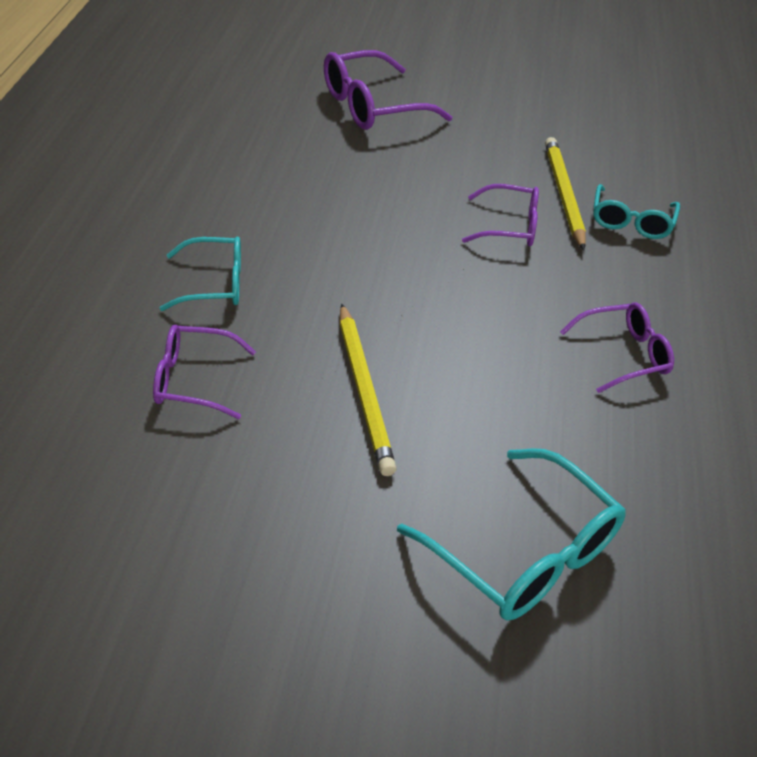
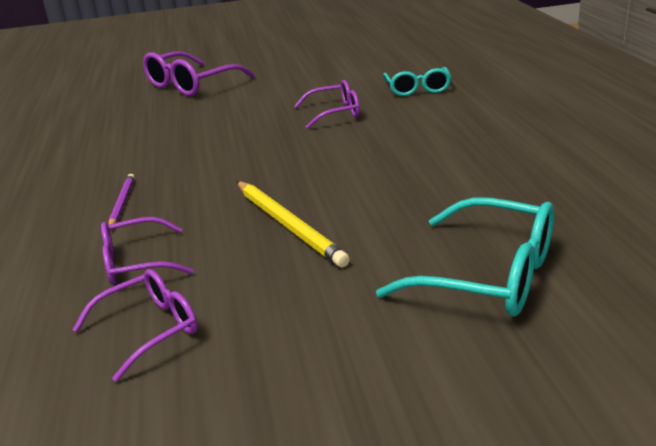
camera: 15 degrees left, 15 degrees down
(214, 284) = (122, 203): turquoise glasses -> purple pencil
(563, 194) = (360, 89): yellow pencil -> none
(624, 355) = (468, 149): purple glasses -> purple glasses (150, 329)

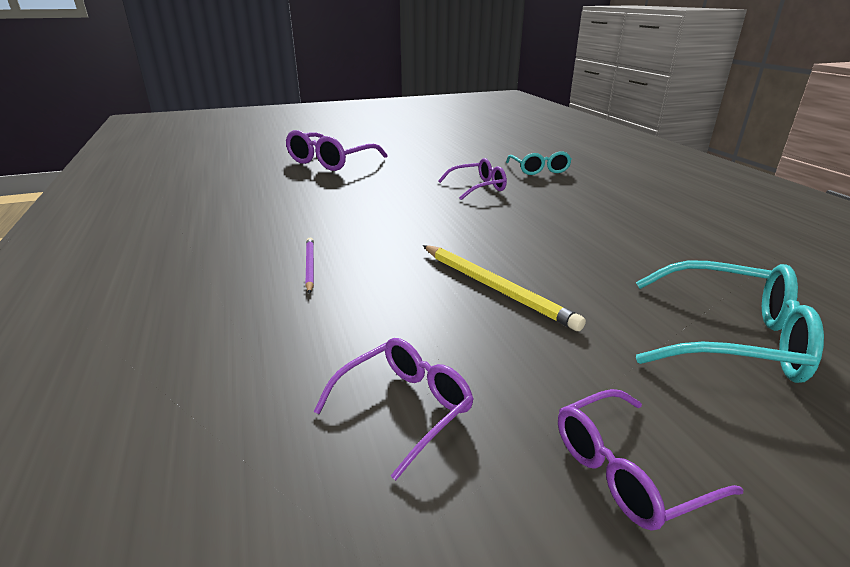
camera: 10 degrees left, 0 degrees up
(136, 263) = (353, 329): purple glasses -> purple glasses (627, 471)

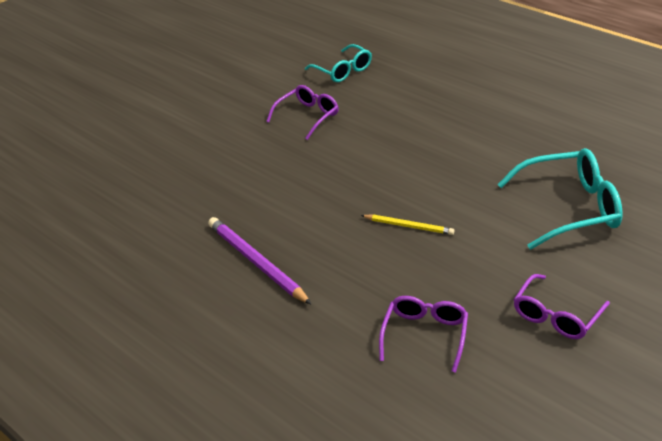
camera: 25 degrees left, 10 degrees up
(310, 266) = (256, 262): purple pencil -> purple pencil, size x1.70
(330, 162) = (127, 128): purple glasses -> none
(495, 288) = (409, 226): yellow pencil -> yellow pencil, size x0.59

